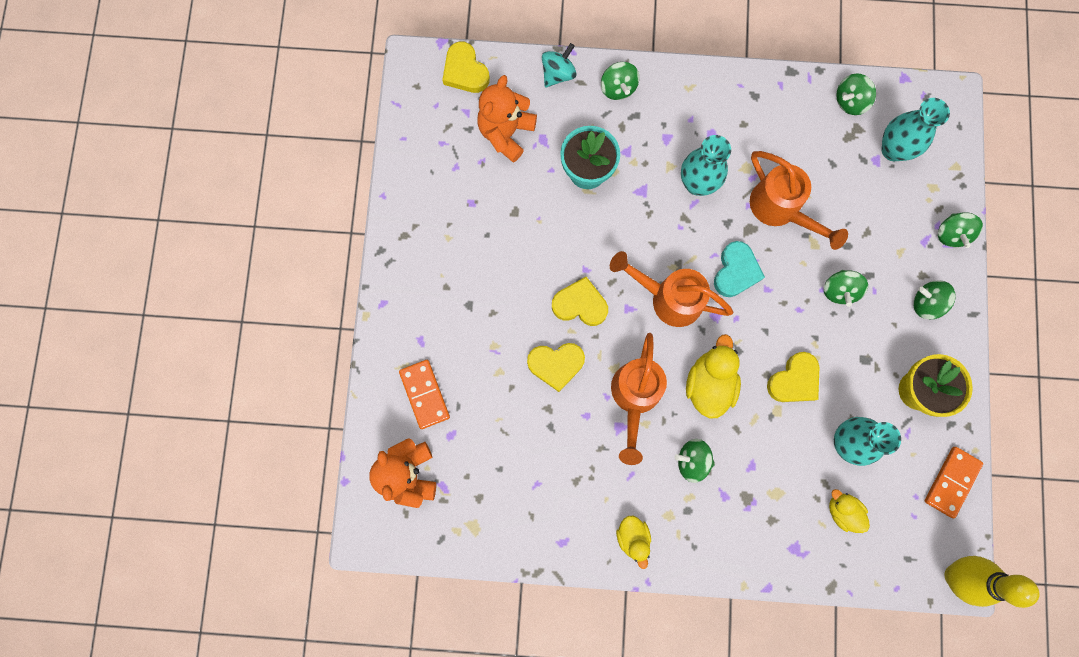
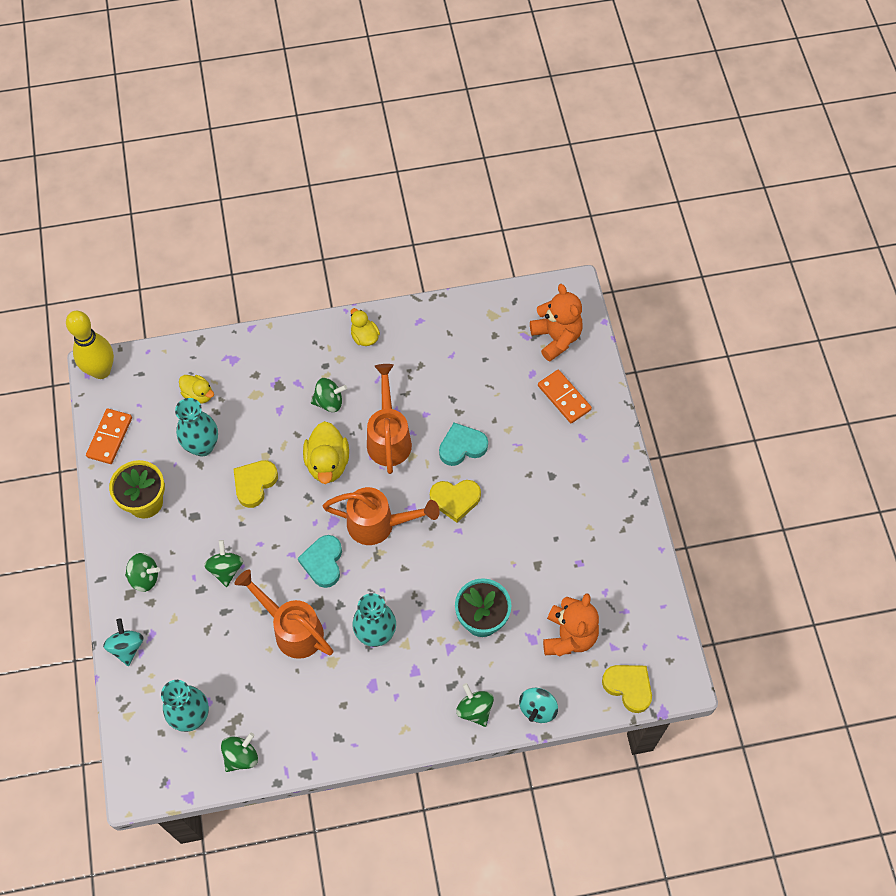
camera: 165 degrees right, 15 degrees down
(556, 365) = (462, 446): yellow heart -> turquoise heart
(951, 234) = (127, 647): green spinning top -> turquoise spinning top

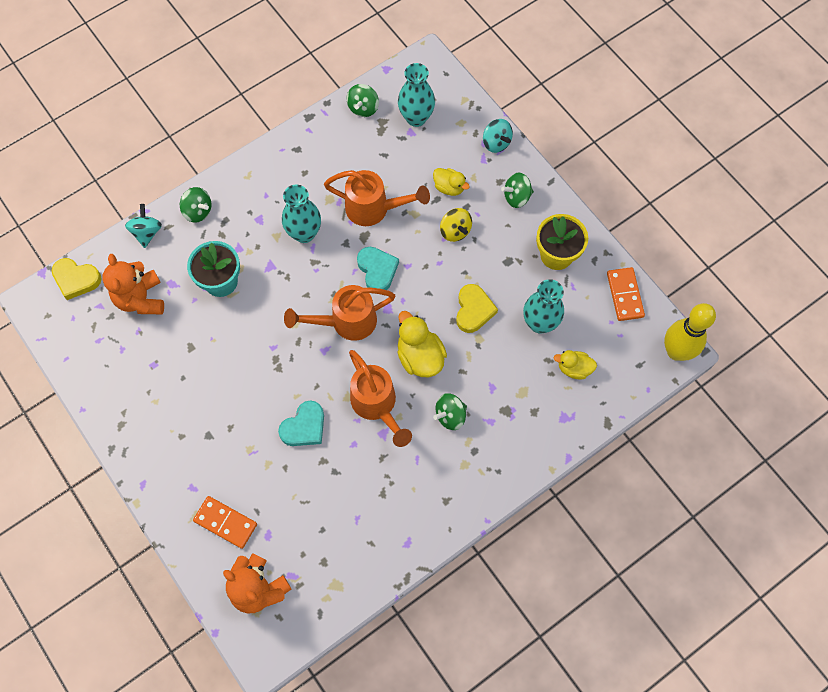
camera: 155 degrees right, 5 degrees up
(226, 569) = (455, 231): green spinning top -> yellow spinning top
(364, 337) = (452, 499): yellow duck -> yellow duck (449, 187)
(455, 500) = (288, 373): yellow heart -> none

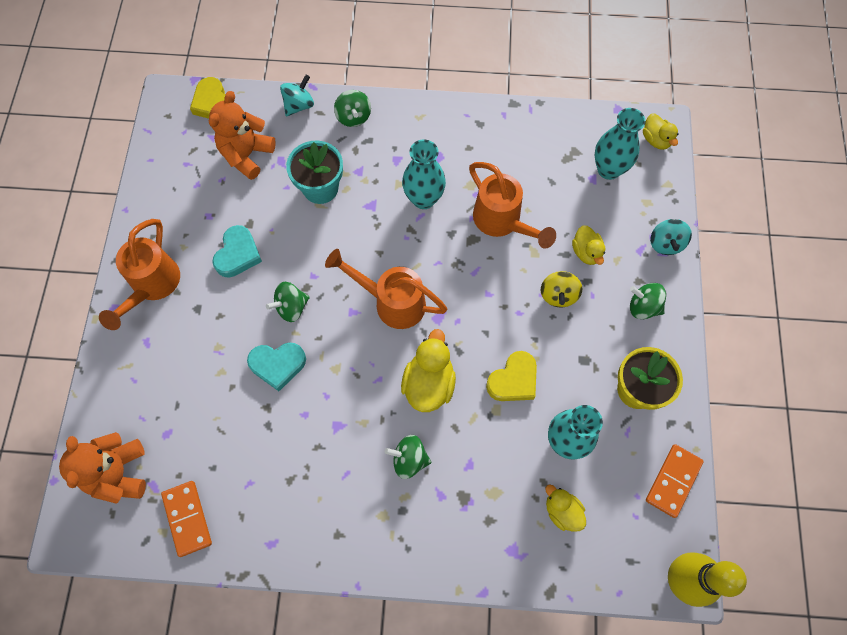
camera: 40 degrees right, 0 degrees up
(225, 522) = (144, 393): orange domino -> orange domino (187, 518)
(363, 108) = (568, 128): green spinning top -> green spinning top (291, 307)
(377, 270) = (458, 277): turquoise heart -> turquoise heart (238, 254)
(377, 406) = (353, 397): orange watering can -> orange watering can (152, 287)
(431, 73) = (656, 140): none -> yellow duck

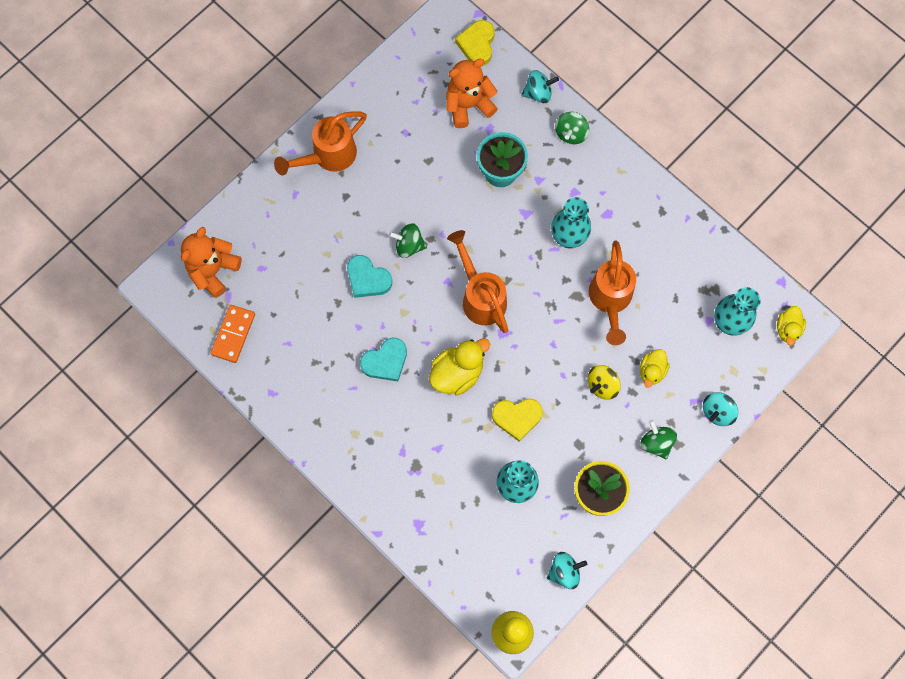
camera: 40 degrees right, 5 degrees up
(238, 254) = (403, 177): turquoise heart -> turquoise heart (385, 361)
(409, 459) = (401, 412): green spinning top -> none
(562, 511) = (472, 527): yellow duck -> none
(673, 481) = (564, 571): orange domino -> turquoise spinning top

